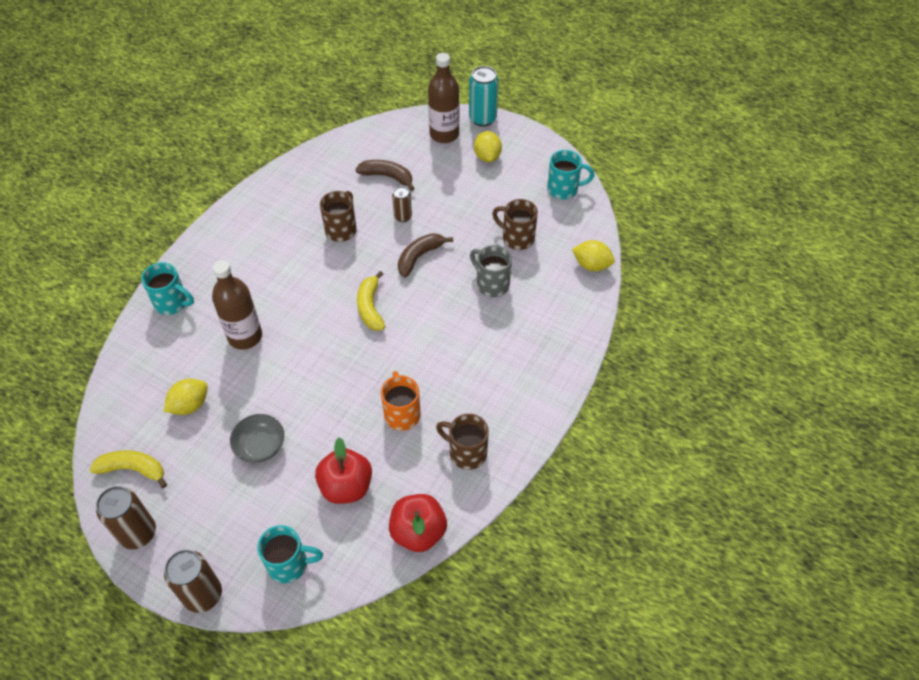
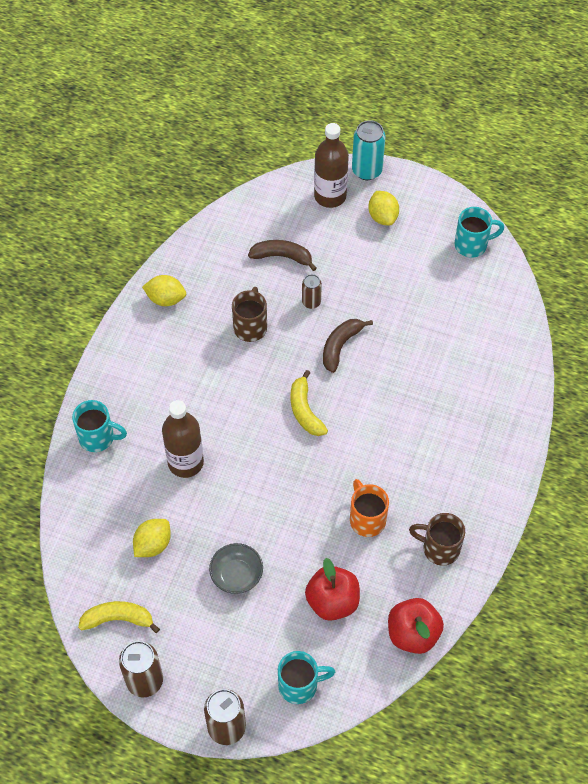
camera: 10 degrees left, 5 degrees up
(491, 284) = (422, 366): grey mug -> none
(517, 238) = (436, 309): brown mug -> none
(591, 265) = (519, 329): yellow lemon -> yellow lemon (166, 299)

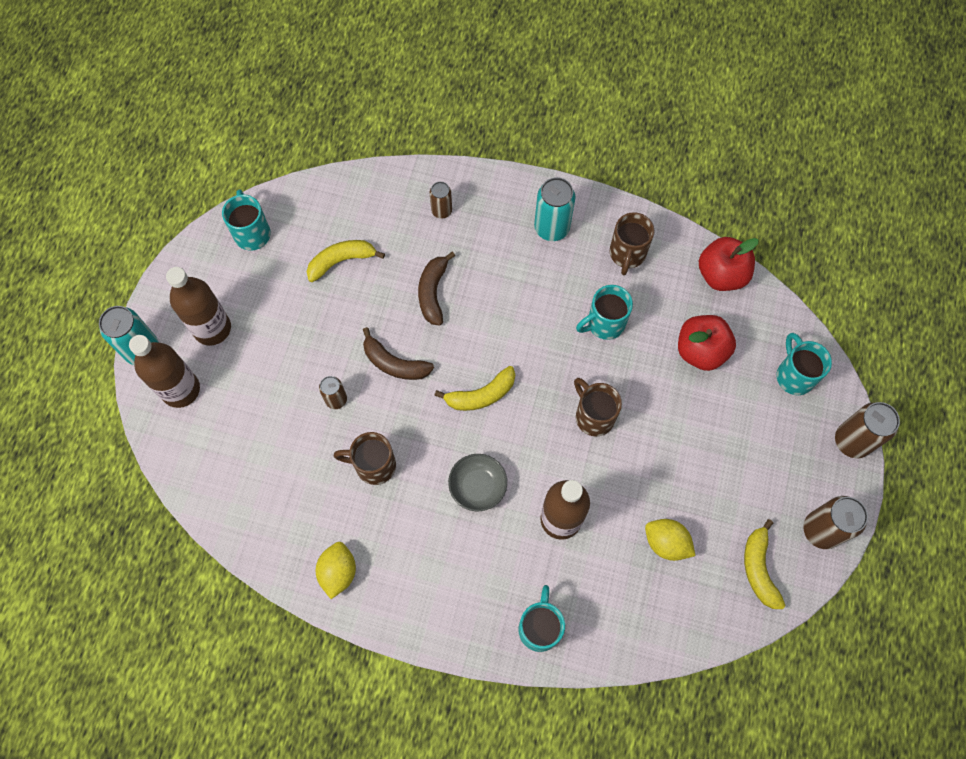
camera: 95 degrees left, 10 degrees up
(236, 575) = (687, 448): grey bowl -> grey bowl (477, 486)
(276, 499) = (593, 416): none -> brown mug
(282, 257) = (272, 438): brown banana -> brown banana (433, 292)
(367, 519) = (604, 323): orange mug -> turquoise mug
(383, 217) = (212, 328): yellow lemon -> brown bottle
(441, 310) = (341, 261): none -> yellow banana
(470, 484) = (551, 228): none -> turquoise can
(491, 392) = (441, 211): none -> brown can

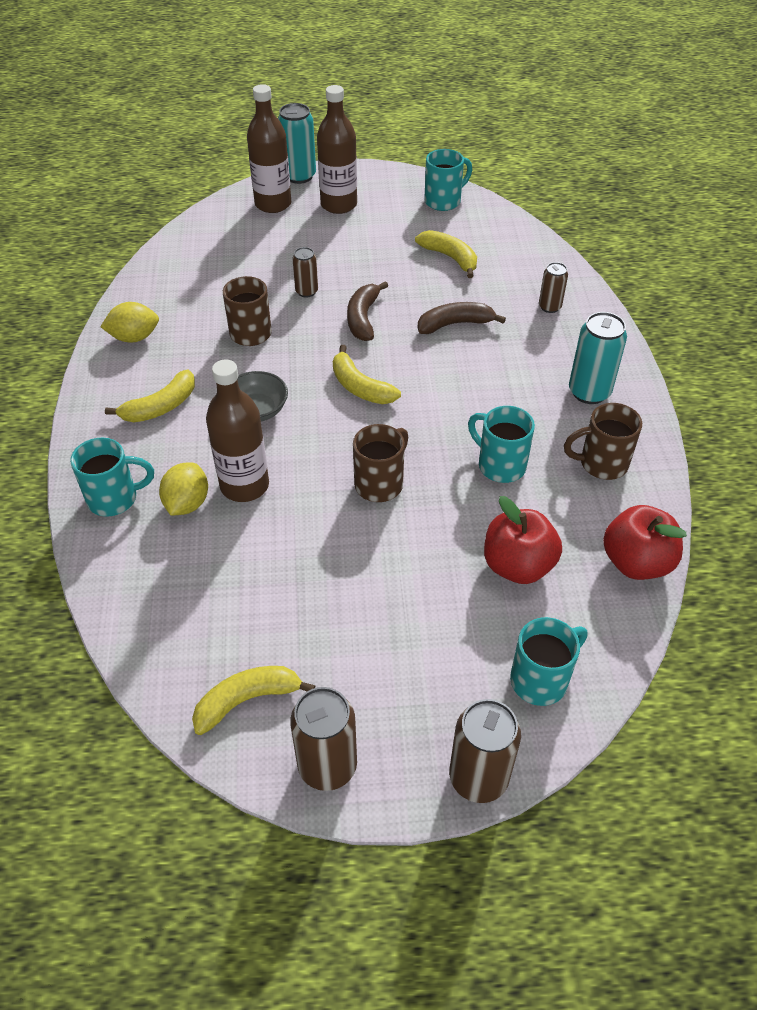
camera: 70 degrees right, 20 degrees down
(443, 567) = (161, 406): none -> yellow banana
(666, 543) = (249, 590): yellow lemon -> yellow lemon (187, 503)

